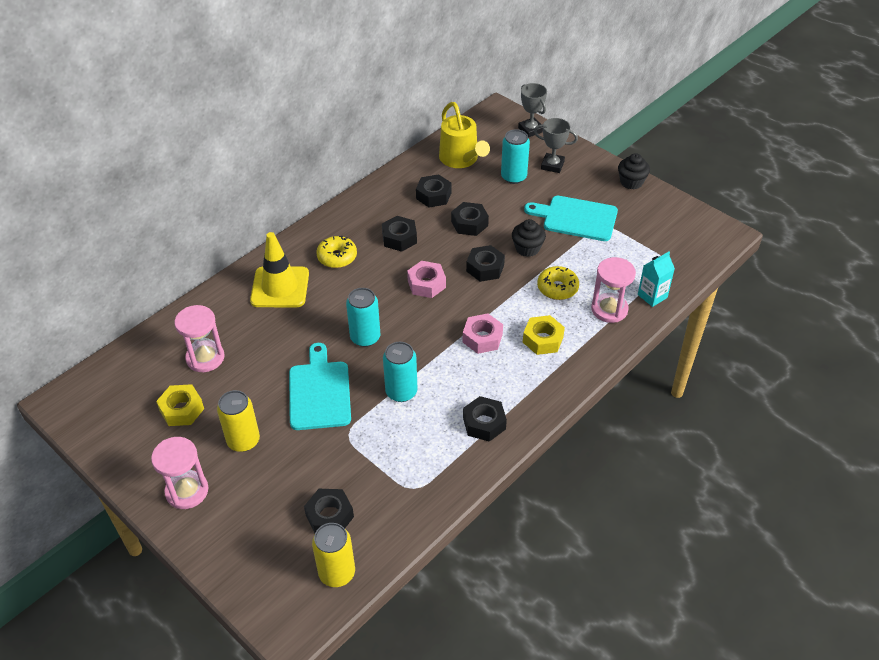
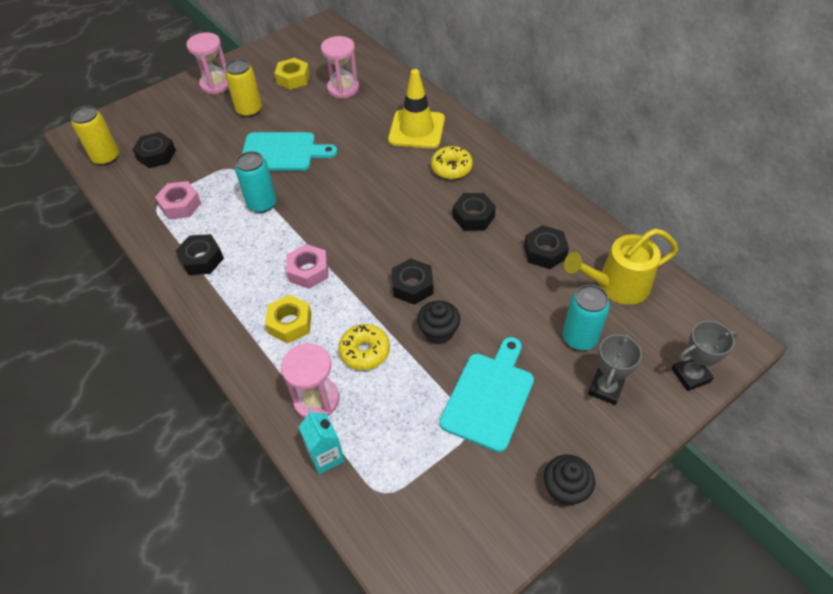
camera: 100 degrees right, 5 degrees up
(365, 337) = (336, 183): turquoise can -> none
(426, 284) = (398, 233): pink nut -> pink nut (180, 205)
(469, 223) = (491, 280): black nut -> none

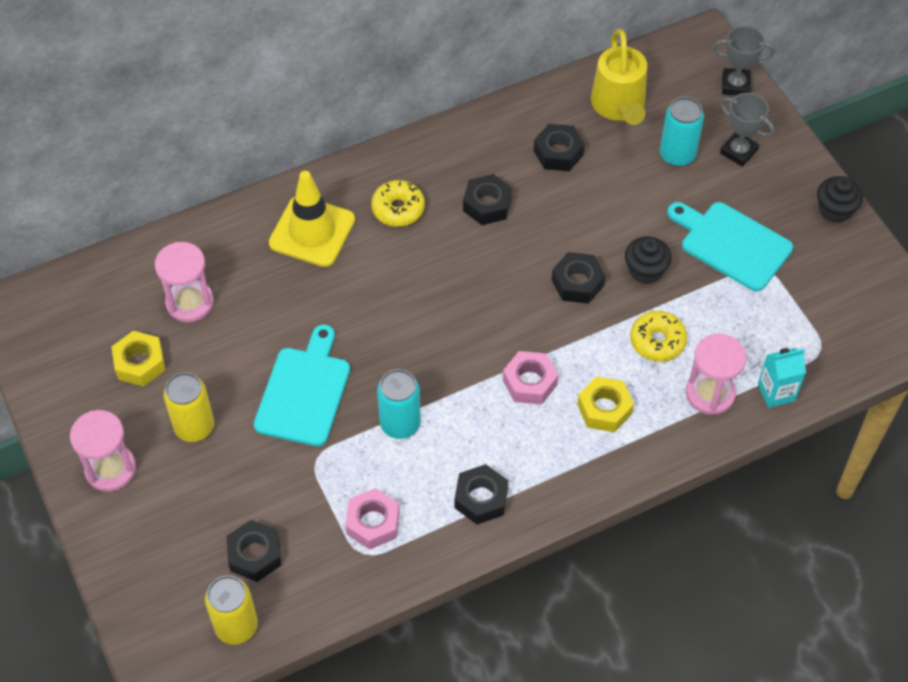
camera: 80 degrees left, 5 degrees up
(690, 375) = (735, 85): grey trophy -> grey trophy turned 75 degrees counterclockwise

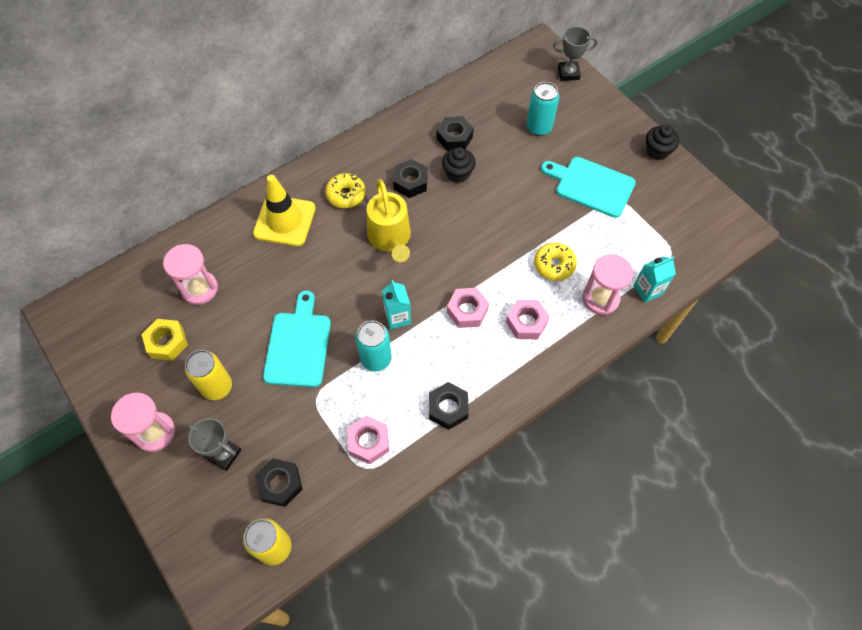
camera: 10 degrees left, 5 degrees up
(437, 376) = (397, 317): none -> turquoise carton
(577, 283) = (487, 230): black nut -> none
(604, 409) = (526, 322): yellow nut -> pink nut
(619, 106) = (491, 99): yellow watering can -> yellow watering can (390, 239)
(645, 270) = (534, 214): black cupcake -> black cupcake (458, 173)
(738, 151) = (581, 119): grey trophy -> grey trophy (224, 454)

